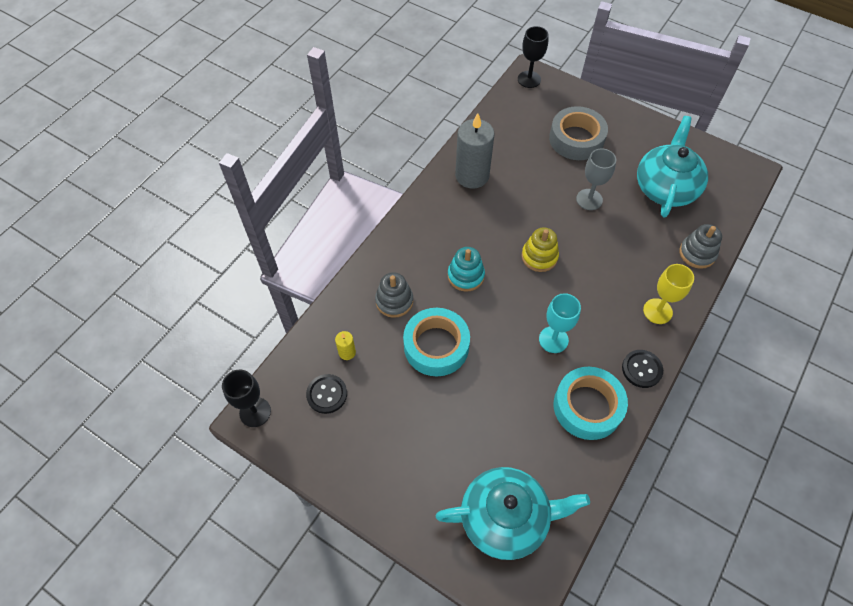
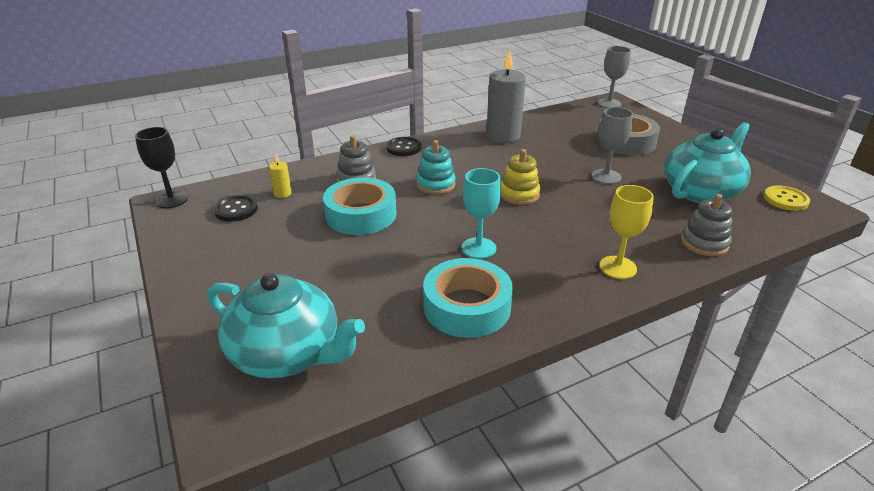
camera: 30 degrees right, 25 degrees down
(529, 79) = (609, 103): black goblet -> grey goblet
(641, 369) = (558, 302): black button -> black button (403, 148)
(725, 171) = (785, 199): none -> yellow button

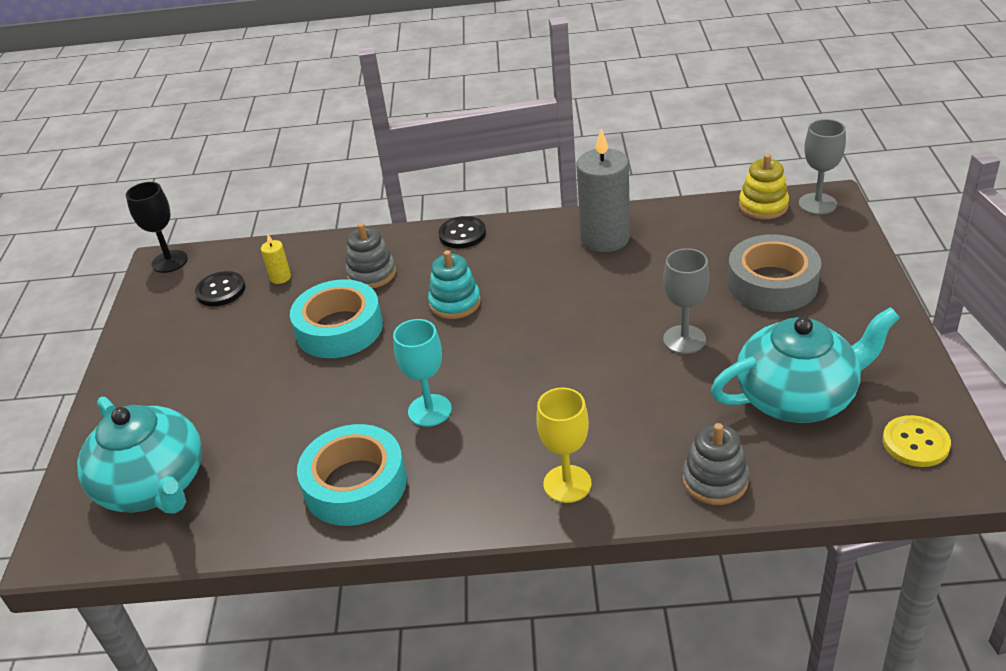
camera: 30 degrees right, 5 degrees up
(519, 194) = (543, 342): yellow stacking toy -> yellow stacking toy (763, 206)

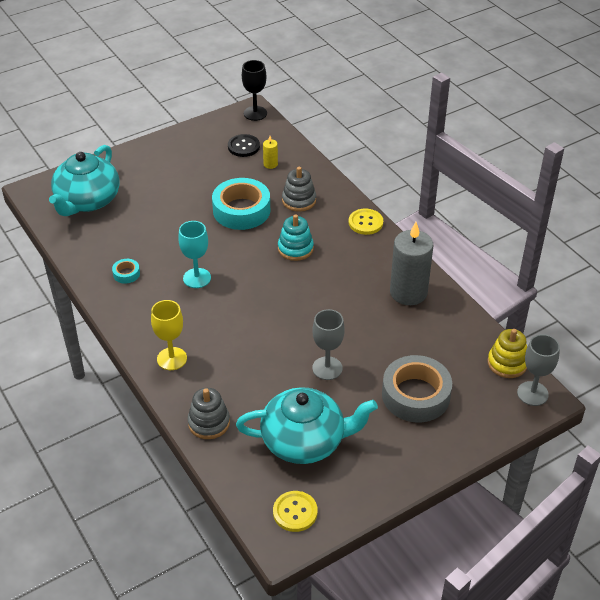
camera: 55 degrees right, 5 degrees up
(355, 484) = (126, 274): turquoise tape -> turquoise tape, size x0.44
(462, 234) = (365, 223): black button -> yellow button
(798, 397) = (305, 441): turquoise teapot -> turquoise teapot turned 45 degrees counterclockwise

